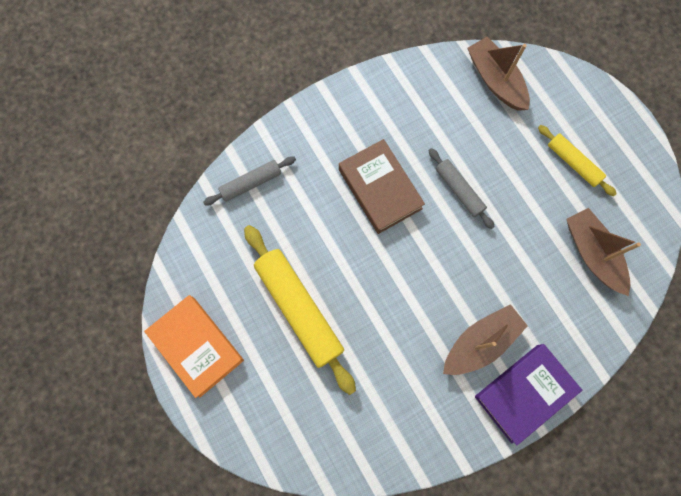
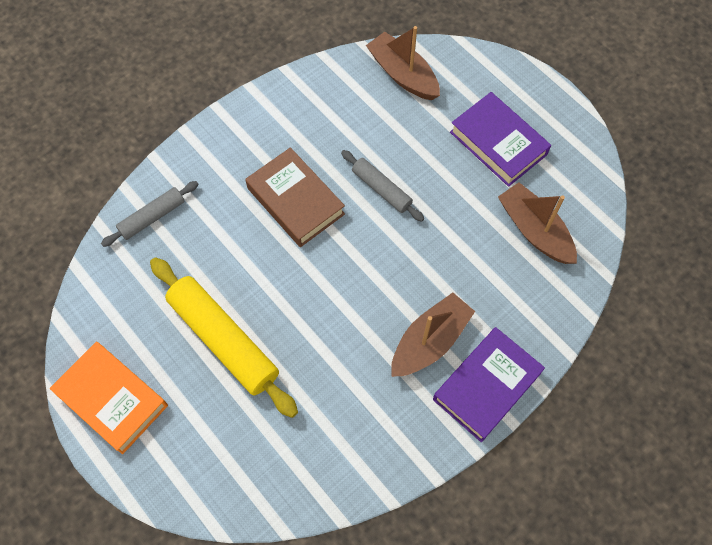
camera: 10 degrees left, 10 degrees down
(573, 163) = (498, 143): yellow rolling pin -> purple book

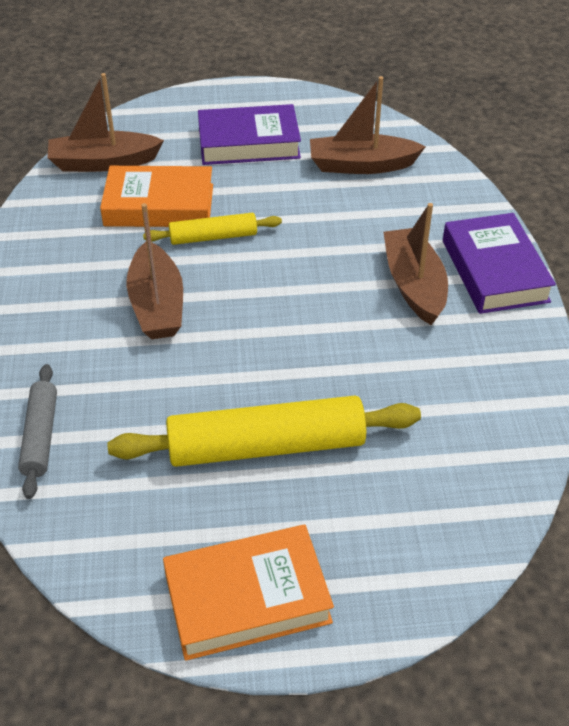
camera: 55 degrees left, 20 degrees down
(295, 201) = (157, 305): brown book -> brown boat
(381, 189) = (213, 237): grey rolling pin -> yellow rolling pin
(387, 136) = (159, 205): none -> orange book

